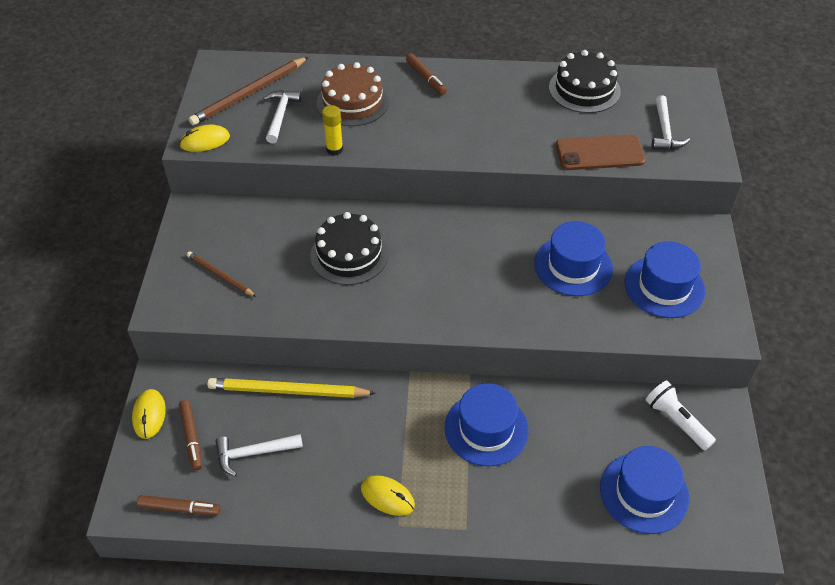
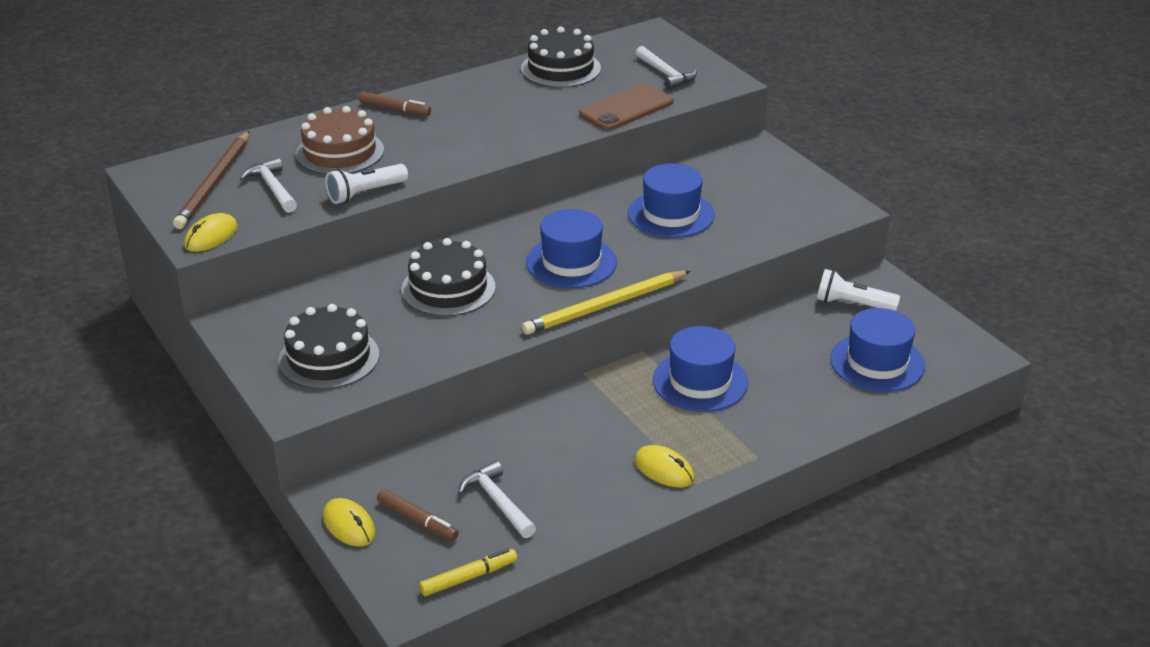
camera: 35 degrees left, 15 degrees down
(179, 508) = (468, 578): brown marker -> yellow marker
(220, 275) = (329, 357): brown pencil -> black cake
(253, 453) = (497, 501): white hammer -> white hammer turned 105 degrees clockwise
(288, 391) = (479, 440): yellow pencil -> yellow pencil (606, 306)
(334, 149) = (365, 193): yellow glue stick -> white flashlight
(387, 497) = (664, 470): yellow mouse -> yellow mouse turned 45 degrees clockwise
(664, 286) = (764, 198): blue hat -> blue hat (571, 262)

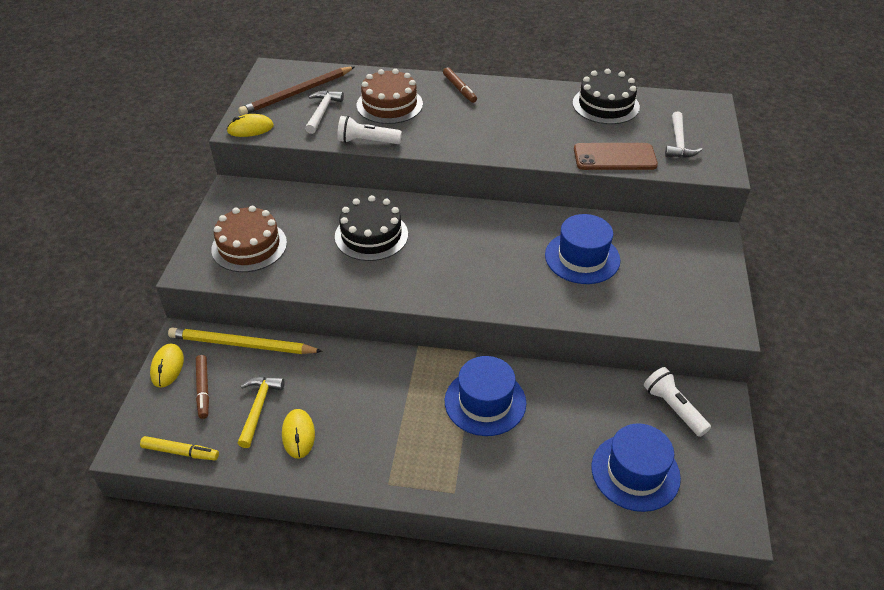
camera: 40 degrees right, 10 degrees up
(329, 357) = (249, 246): black cake -> brown cake
(497, 501) = (259, 408): white hammer -> yellow hammer
(571, 262) = (469, 259): blue hat -> none
(606, 306) = (450, 306): yellow pencil -> yellow pencil (242, 345)
(664, 470) = (381, 456): yellow mouse -> yellow mouse (298, 435)

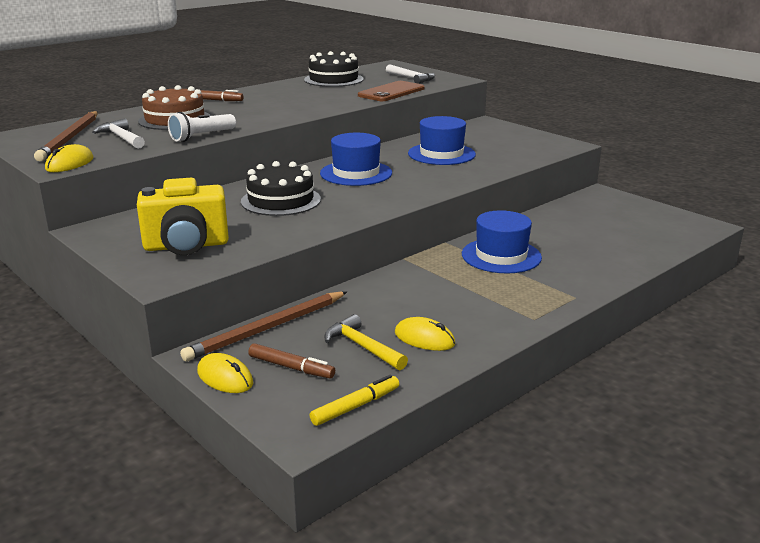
camera: 50 degrees left, 20 degrees down
(242, 345) = (268, 328): yellow pencil -> brown pencil
(249, 246) = (186, 246): brown cake -> yellow camera
(635, 472) = (631, 235): blue hat -> blue hat (356, 173)
(673, 408) = (591, 206): white flashlight -> none

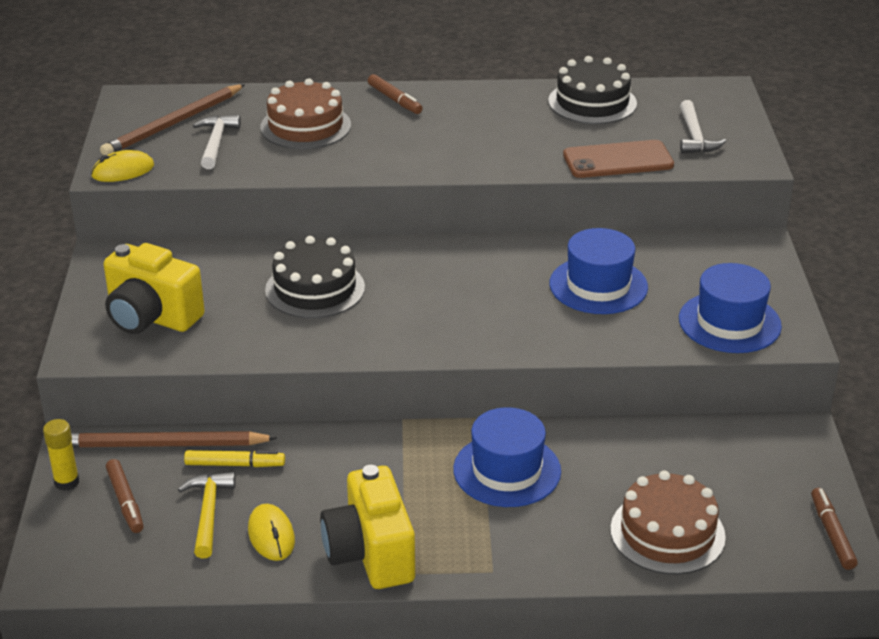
camera: 40 degrees right, 10 degrees up
(202, 136) = (288, 171): white flashlight -> none
(225, 377) = (66, 482): yellow mouse -> yellow glue stick
(355, 406) = (117, 574): yellow marker -> yellow marker (235, 464)
(356, 173) = (450, 277): blue hat -> blue hat (729, 322)
(499, 320) = (370, 554): none -> yellow camera
(622, 247) = (667, 533): none -> brown cake
(684, 220) = (832, 533): none -> brown marker

